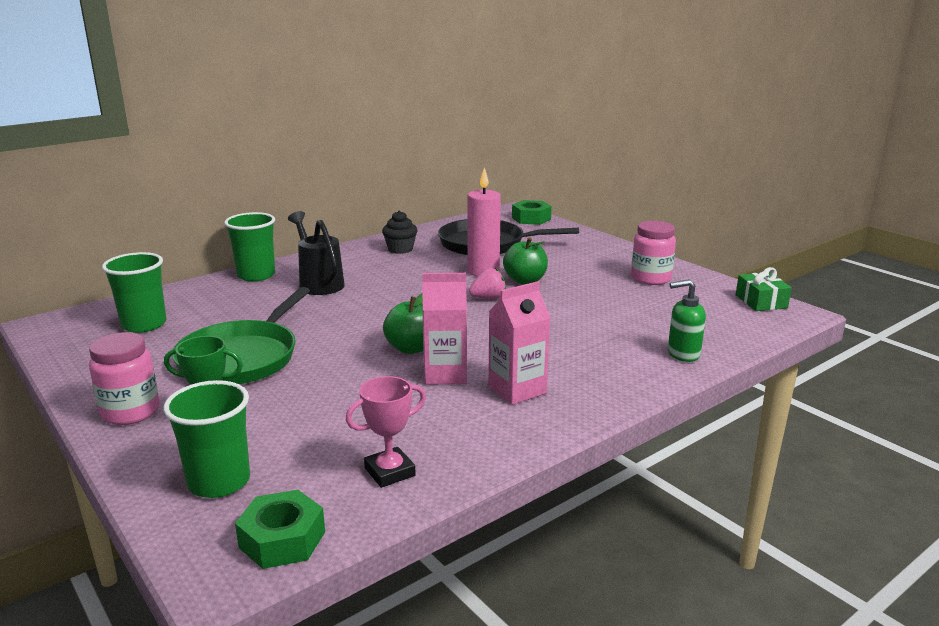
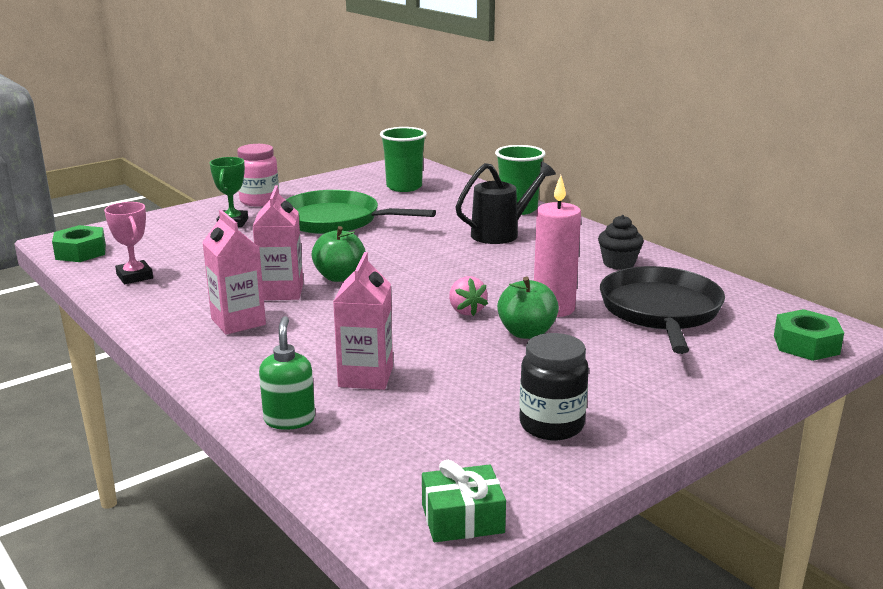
camera: 90 degrees right, 0 degrees up
(219, 482) = (156, 231): green cup -> none
(608, 330) = (365, 377): none -> pink carton
(651, 278) = (551, 425): pink jar -> black jar

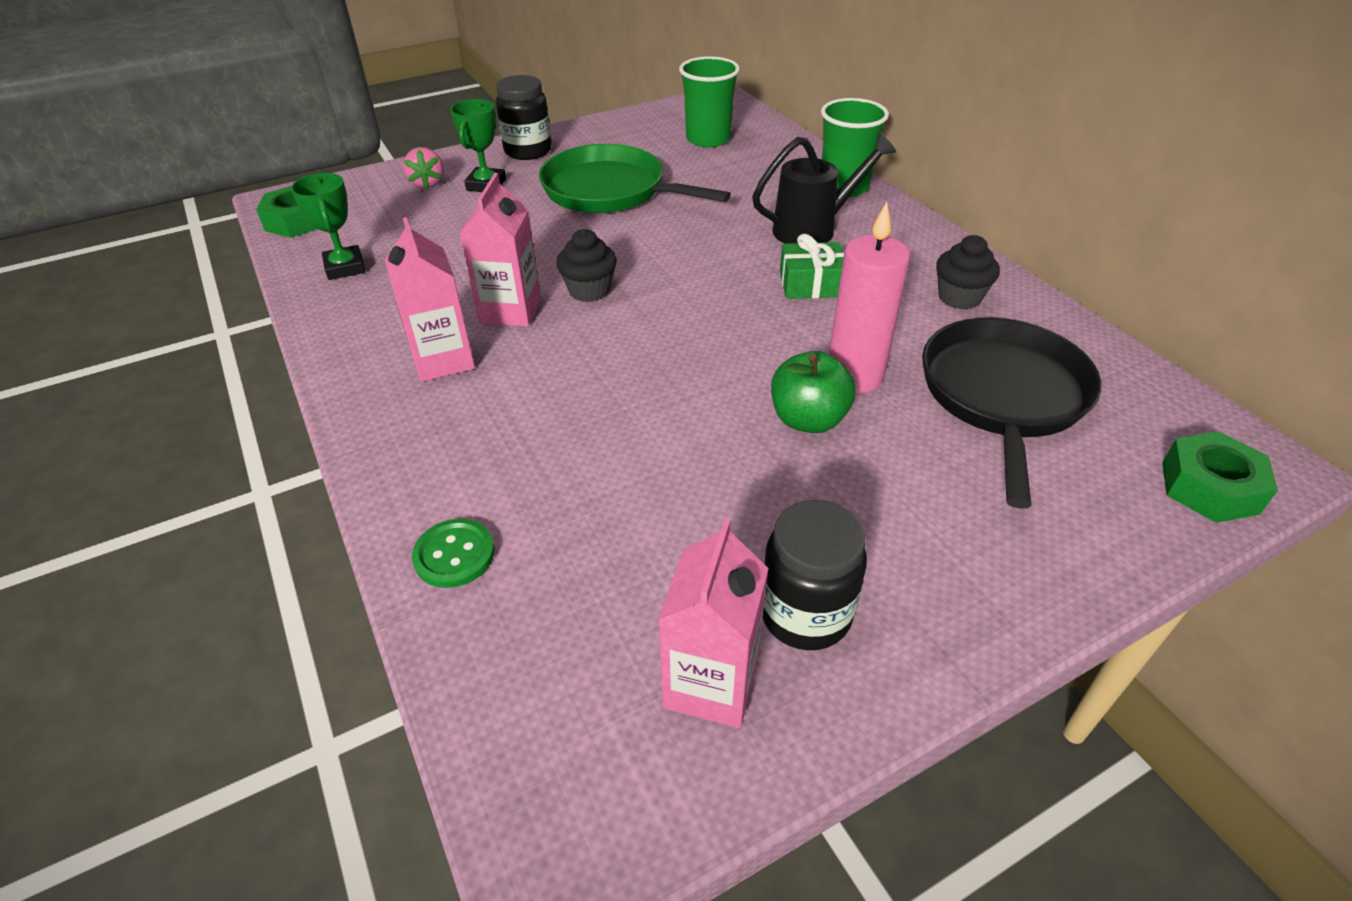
camera: 10 degrees right, 20 degrees up
(134, 276) = (345, 267): pink trophy -> green trophy
(259, 201) = (528, 151): pink jar -> black jar
(289, 420) = (454, 555): green soap dispenser -> green button
(339, 277) = (589, 290): green apple -> black cupcake
(365, 377) = (575, 482): pink carton -> pink carton (711, 683)
(462, 518) = (635, 802): green gift -> green gift (811, 284)
(466, 311) = (736, 369): pink strawberry -> pink strawberry (427, 183)

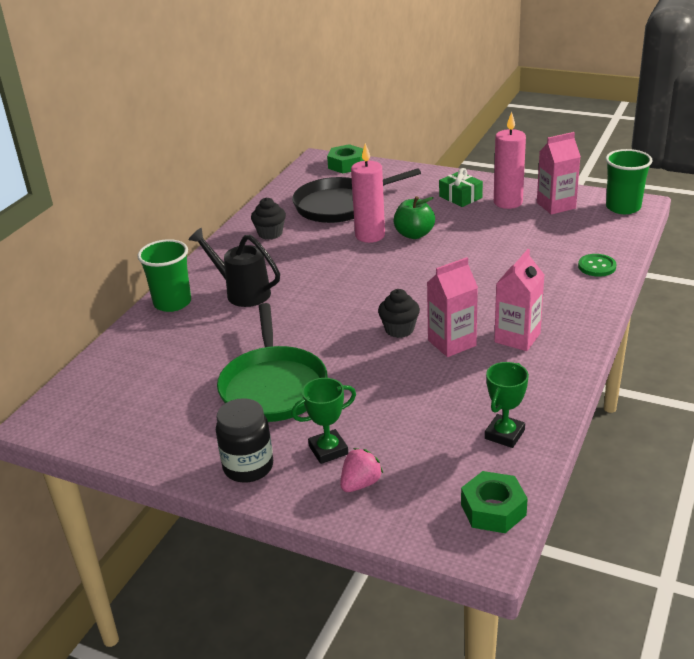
camera: 125 degrees left, 10 degrees down
(708, 139) = (138, 387): green cup -> green cup (623, 207)
(805, 614) = (508, 202): black jar -> pink candle
(811, 284) = (305, 271): green gift -> green gift (460, 197)

